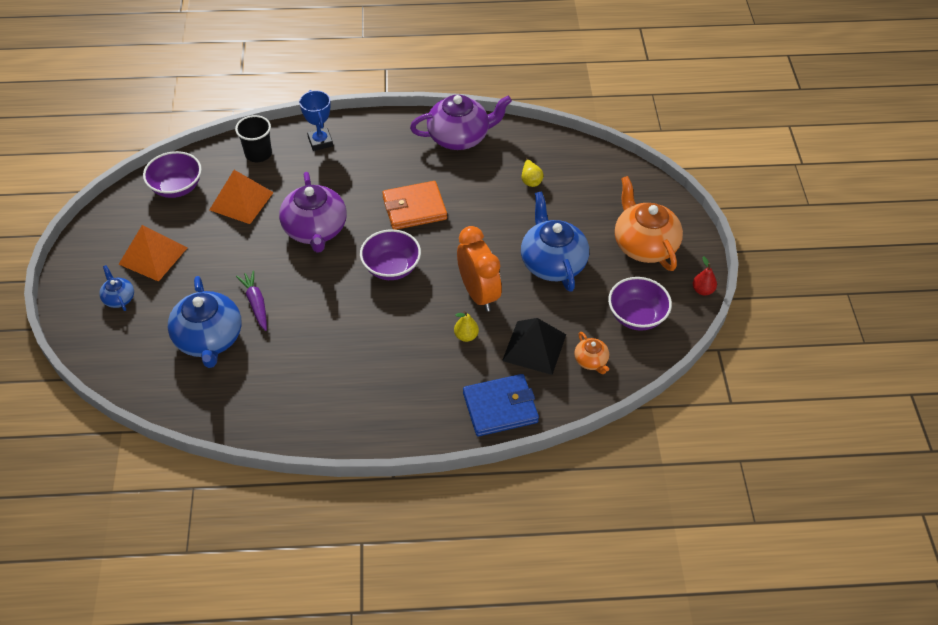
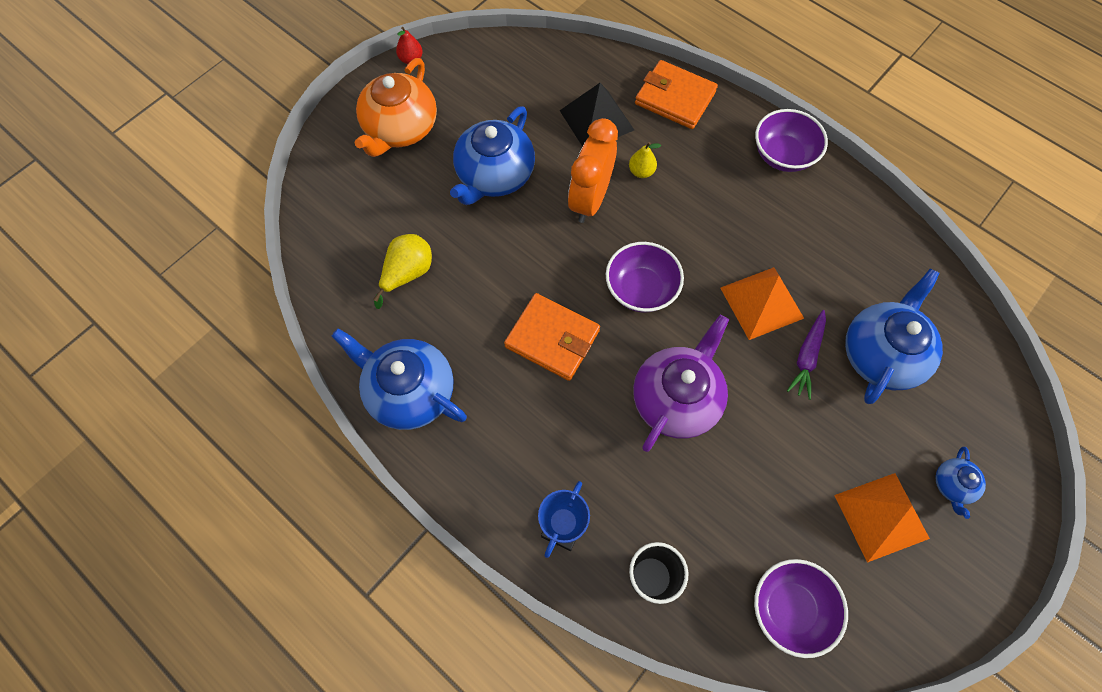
camera: 135 degrees left, 15 degrees up
(241, 201) = (726, 514): orange pyramid -> orange pyramid (762, 302)
(459, 137) = (409, 391): purple teapot -> blue teapot
(500, 407) = (675, 98): blue wallet -> orange wallet
(530, 180) = (408, 274): yellow pear -> yellow pear, size x1.53
(591, 361) = (566, 77): orange teapot -> none
(636, 316) = (487, 81): purple bowl -> purple bowl (783, 155)

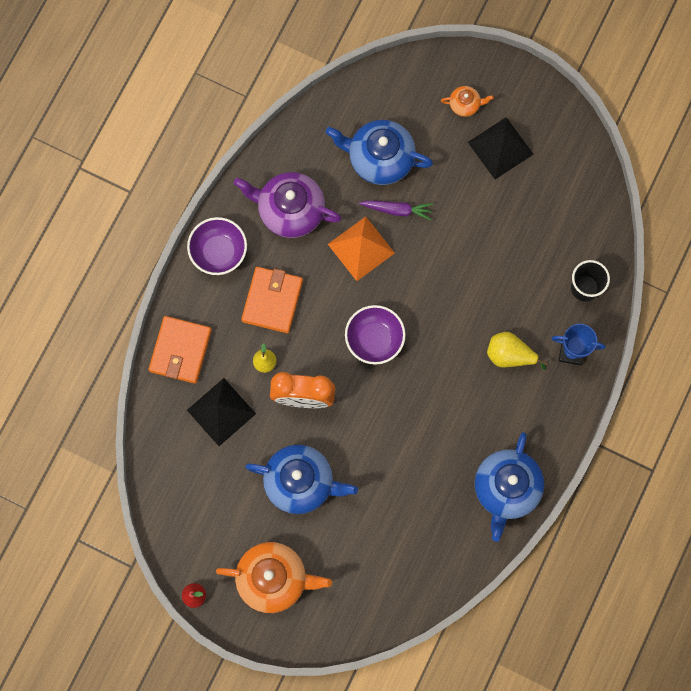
camera: 105 degrees left, 10 degrees up
(408, 274) = (411, 523): yellow pear -> yellow pear (509, 355)
(552, 338) = (434, 395): orange wallet -> orange wallet (272, 301)
(676, 398) = (456, 295): purple teapot -> purple teapot (290, 210)
(789, 608) = (577, 198): purple bowl -> none
(881, 516) = (500, 148): orange pyramid -> black pyramid
(952, 485) = (465, 104): blue teapot -> orange teapot

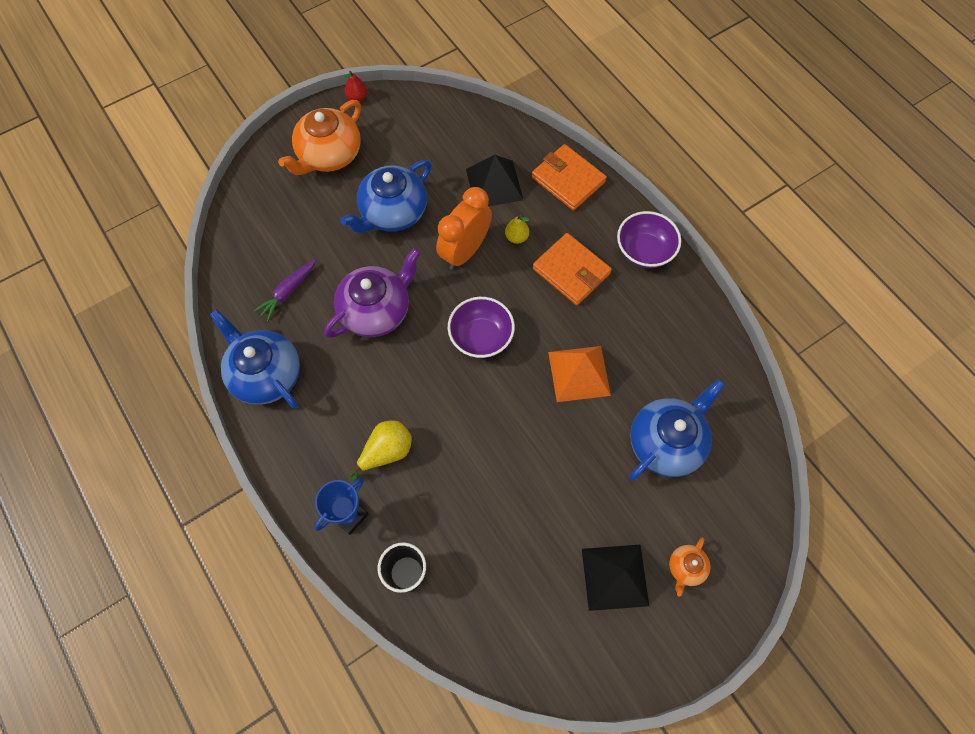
camera: 120 degrees right, 10 degrees down
(290, 210) = (653, 330): purple teapot -> purple teapot (376, 310)
(397, 210) = (600, 429): purple carrot -> purple carrot (288, 292)

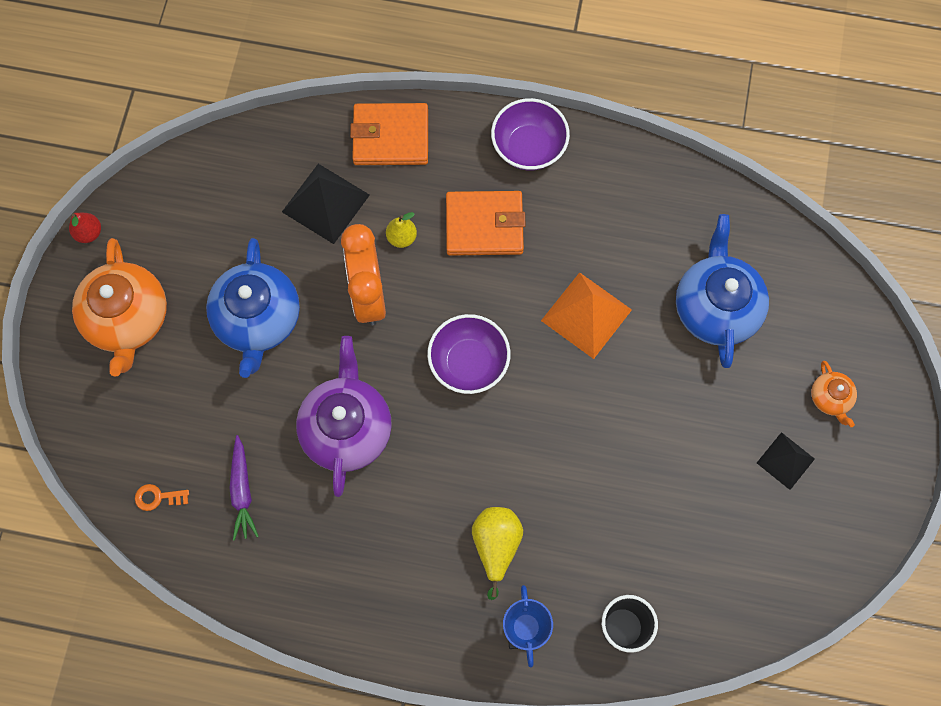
camera: 45 degrees left, 5 degrees up
(245, 255) = (158, 497): none -> orange key
(265, 374) = (309, 586): blue teapot -> none
(614, 577) = (785, 461): black pyramid -> black pyramid, size x0.62

